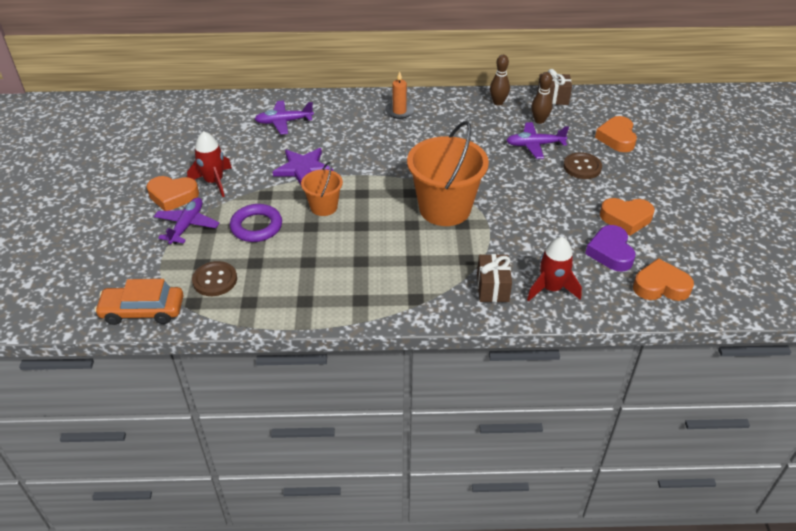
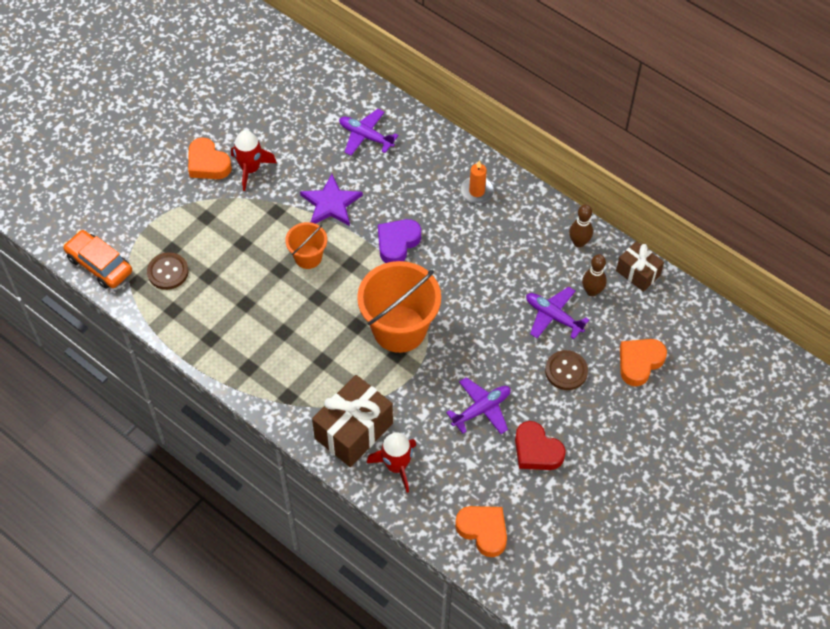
camera: 40 degrees right, 15 degrees up
(187, 225) = (193, 203): purple plane -> purple plane (481, 409)
(256, 226) = (240, 241): purple ring -> none
(492, 287) = (353, 431): brown gift -> brown gift, size x1.69
(610, 252) = (482, 471): purple heart -> purple heart (397, 243)
(626, 219) = (536, 450): orange heart -> red heart

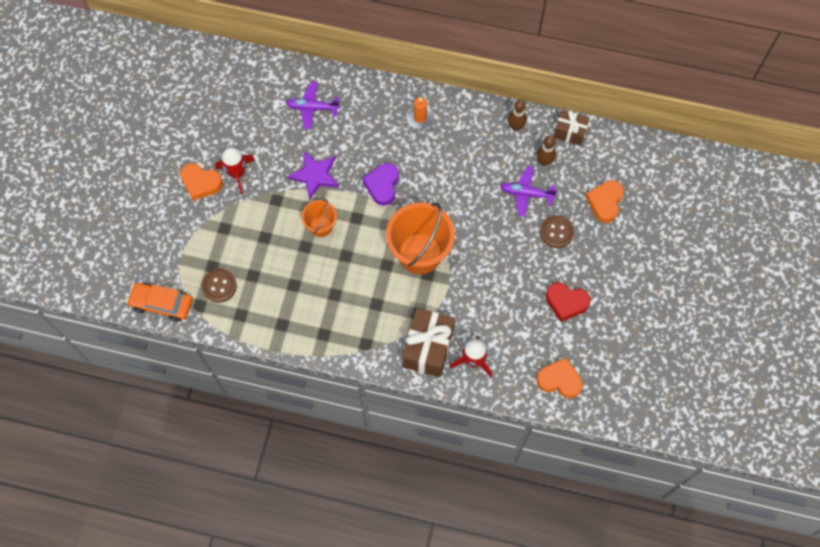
camera: 25 degrees left, 10 degrees up
(481, 409) = (511, 289): purple plane -> none

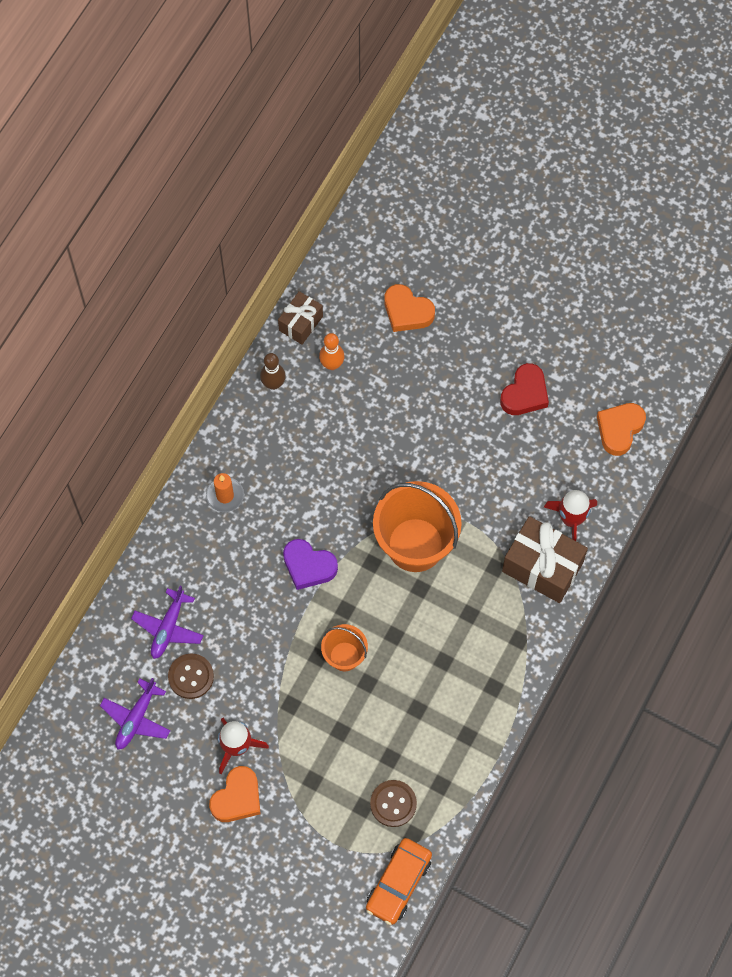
camera: 75 degrees left, 0 degrees up
(315, 175) = (269, 647): purple star -> none
(526, 193) = (369, 397): purple plane -> purple plane (136, 718)
(544, 161) = (332, 364): brown bowling pin -> orange bowling pin
(556, 232) = (431, 378): brown button -> brown button (191, 676)

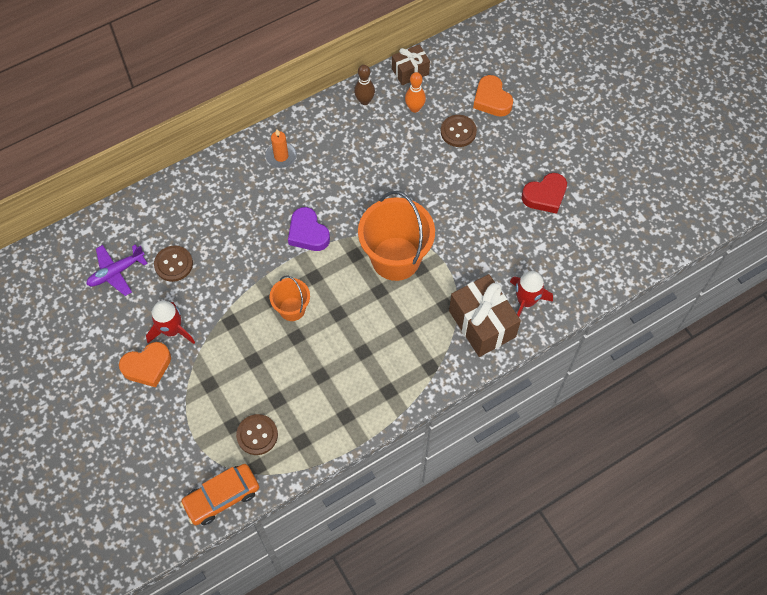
camera: 30 degrees right, 5 degrees down
(168, 628) = (181, 223): purple plane -> none
(394, 367) = (458, 132): none -> brown button
(619, 429) = (603, 256): orange heart -> none

